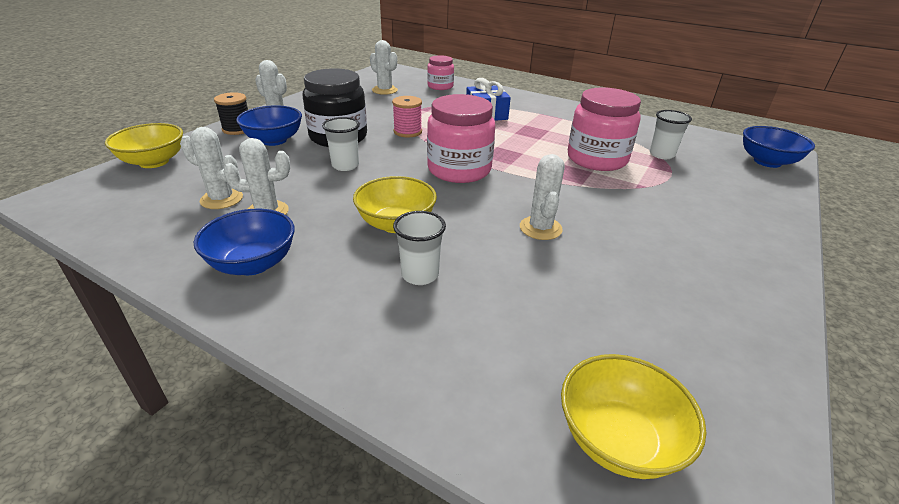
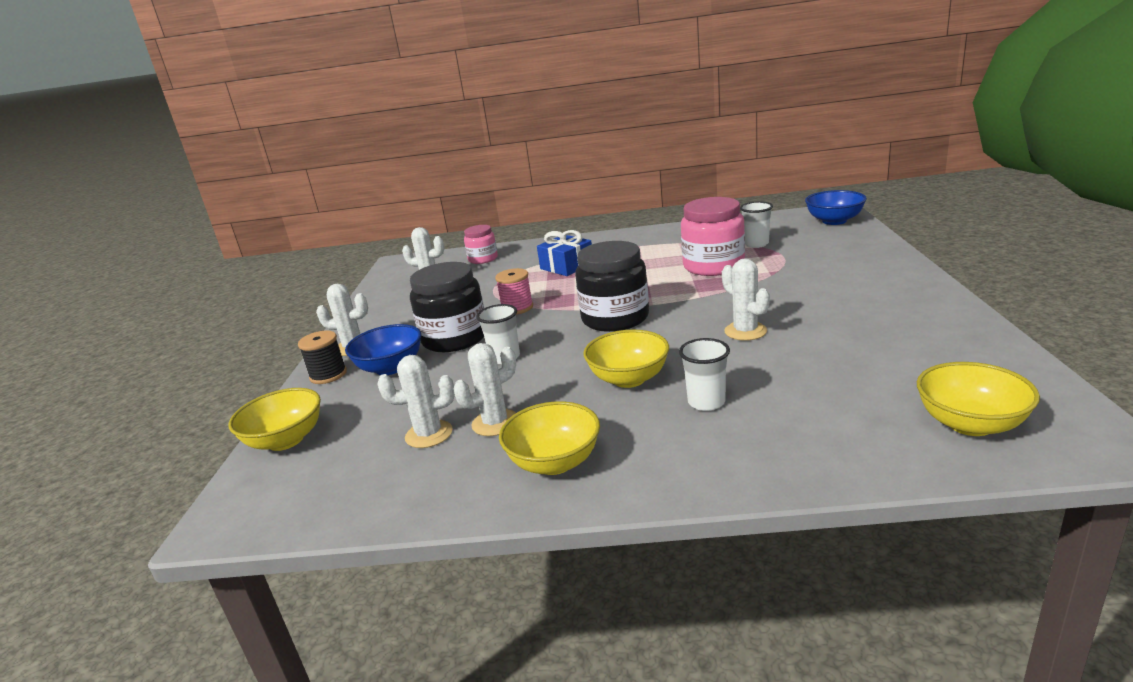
camera: 25 degrees left, 10 degrees down
(253, 264) = (554, 462): blue bowl -> yellow bowl
(459, 170) = (615, 318): pink jar -> black jar

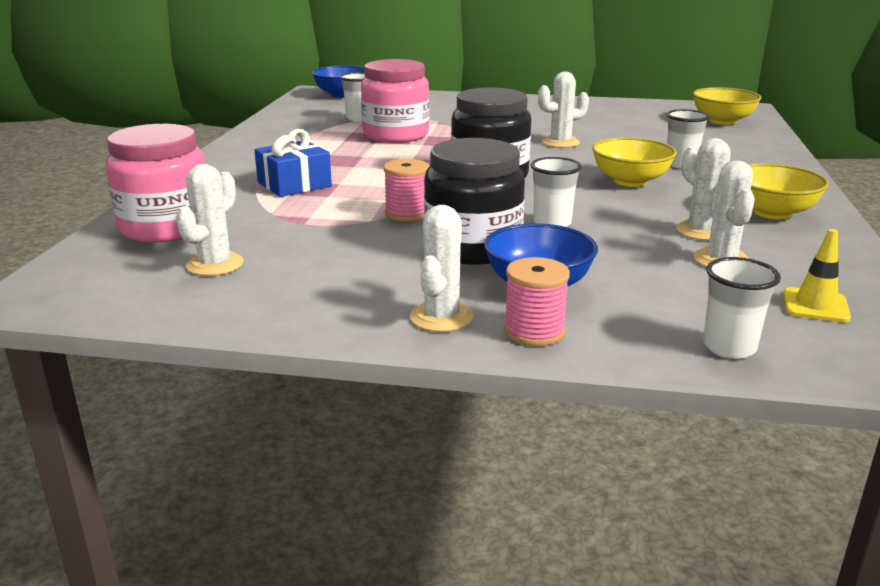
camera: 85 degrees left, 0 degrees up
(286, 440) = (729, 347): yellow bowl -> white cup
(328, 375) = (534, 331): black spool -> pink spool
(335, 479) = (815, 305): none -> yellow traffic cone
(483, 259) = (166, 227): pink jar -> pink jar, size x1.72

